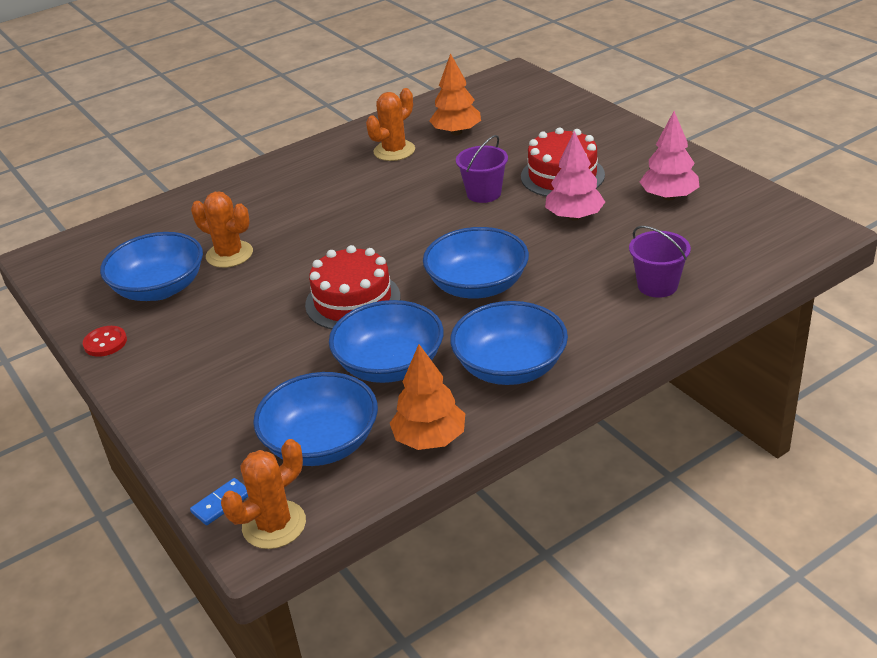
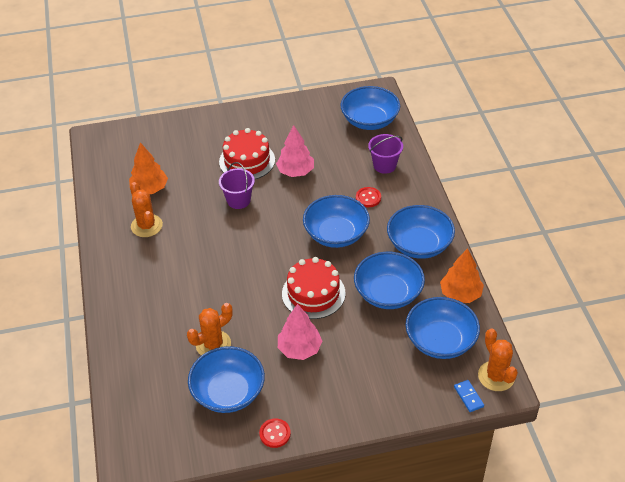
camera: 70 degrees left, 10 degrees up
(573, 291) = (368, 198): none -> red button
(669, 196) = (304, 129): pink tree -> pink tree (299, 349)
(745, 243) = (369, 120): none -> blue bowl

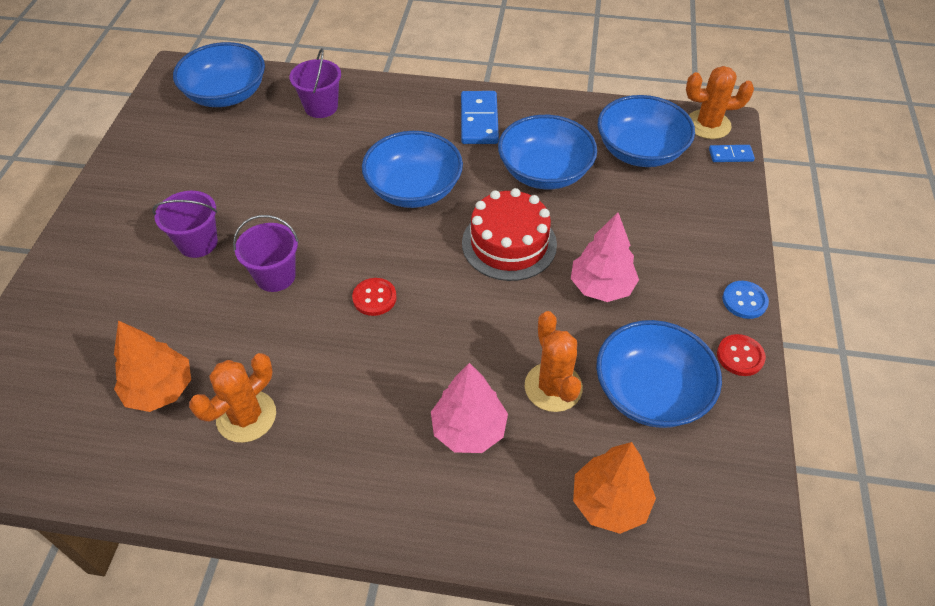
camera: 70 degrees left, 5 degrees up
(146, 226) = (246, 416): orange cactus -> orange cactus turned 45 degrees counterclockwise
(247, 161) = (198, 243): red cake -> purple bucket
(295, 171) = (265, 195): pink tree -> pink tree (469, 429)
(323, 429) = (744, 301): none -> blue button
(368, 198) = (369, 139): red button -> red button (374, 298)
(419, 244) = (479, 120): blue bowl -> blue domino
(460, 294) = (576, 113): orange tree -> orange tree (610, 502)

